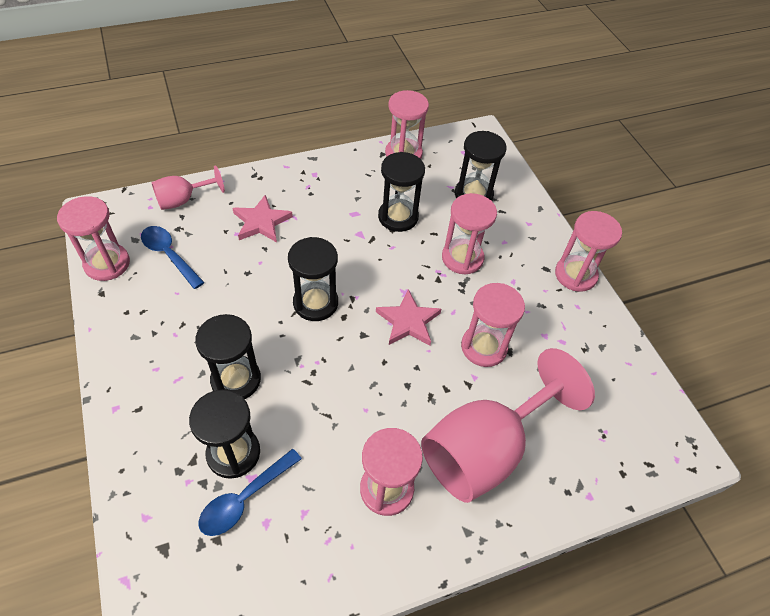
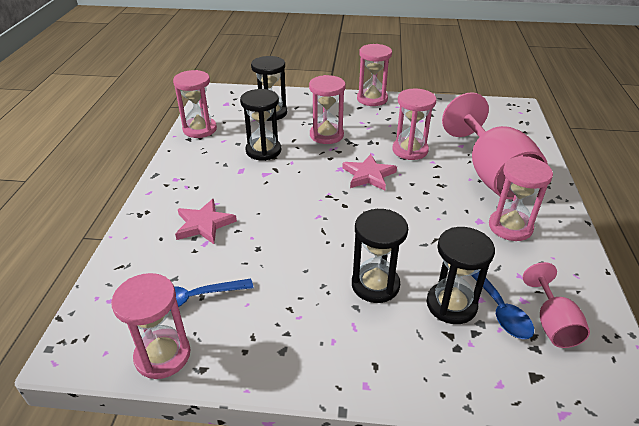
camera: 60 degrees left, 15 degrees down
(183, 200) = (125, 271): pink goblet -> pink goblet (552, 323)
(315, 303) = (321, 216): black hourglass -> none

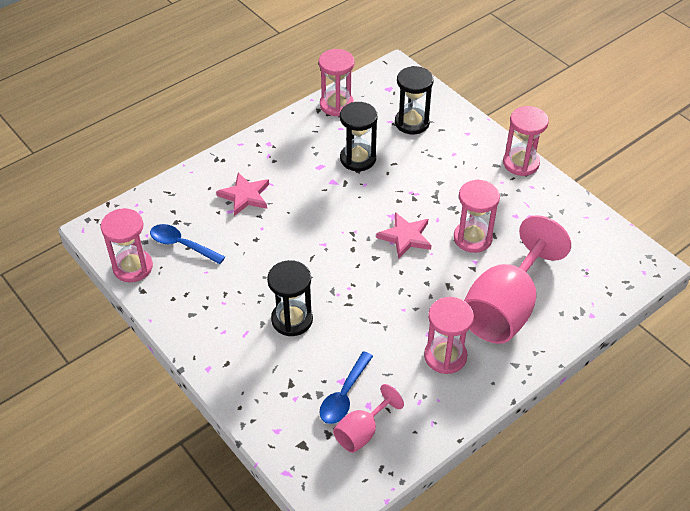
camera: 45 degrees right, 10 degrees up
(326, 135) = (426, 176): pink hourglass -> none
(451, 304) = (319, 369): black hourglass -> none

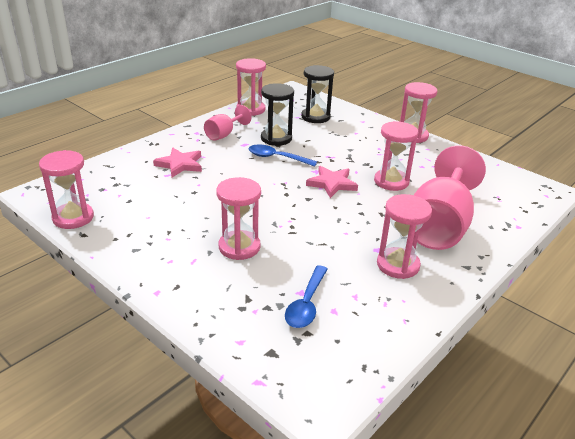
camera: 10 degrees left, 15 degrees down
(182, 245) = (122, 199): blue spoon -> blue spoon (277, 158)
(292, 319) = (239, 247): black hourglass -> pink hourglass
(362, 432) = (334, 334): pink goblet -> pink goblet (224, 134)

